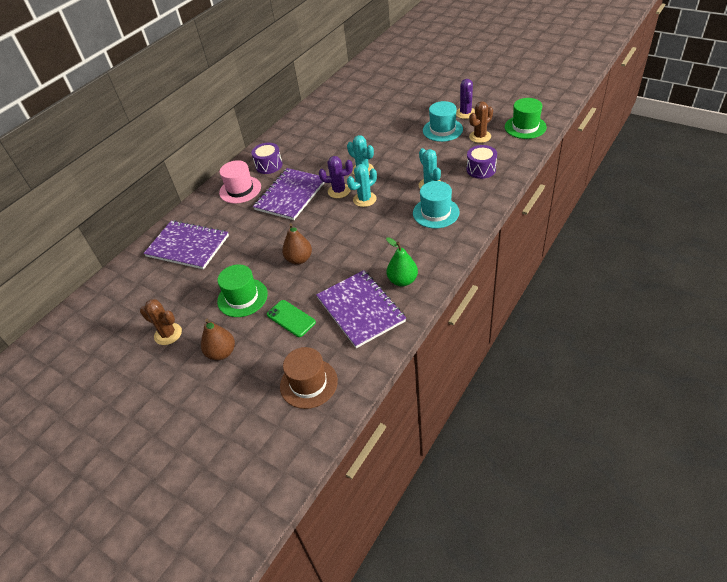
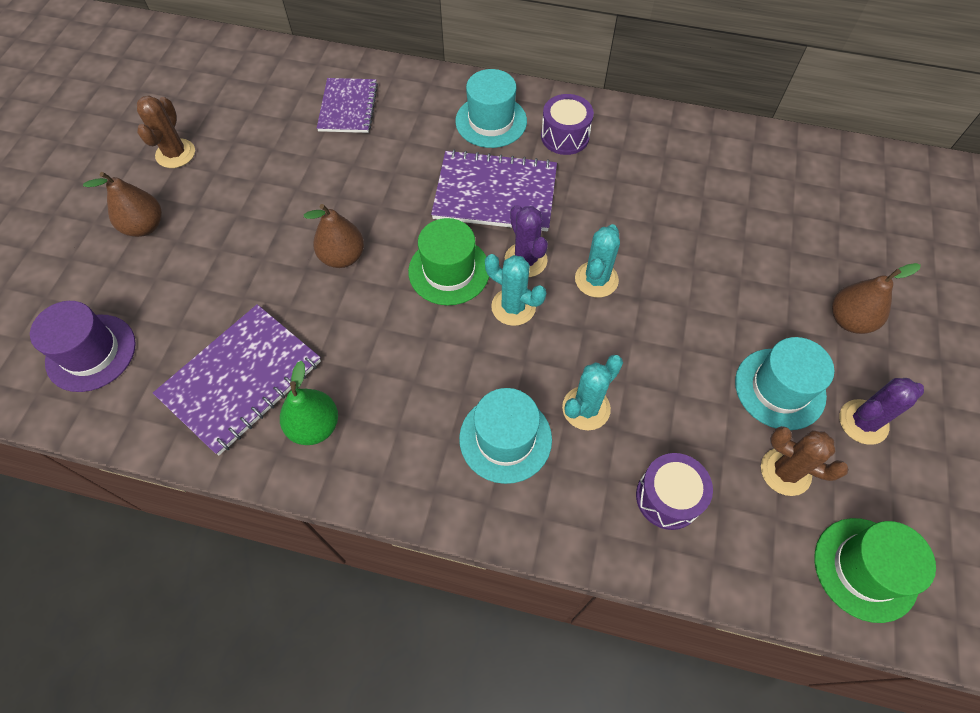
camera: 65 degrees right, 15 degrees up
(188, 246) = (348, 107): purple notebook -> purple notebook, size x0.66
(240, 190) = (491, 121): pink hat -> turquoise hat
(242, 297) = (251, 212): green hat -> green hat (449, 271)
(291, 318) = (214, 288): green phone -> none
(308, 383) = (91, 352): brown hat -> purple hat
(418, 105) = (849, 320): none -> brown pear

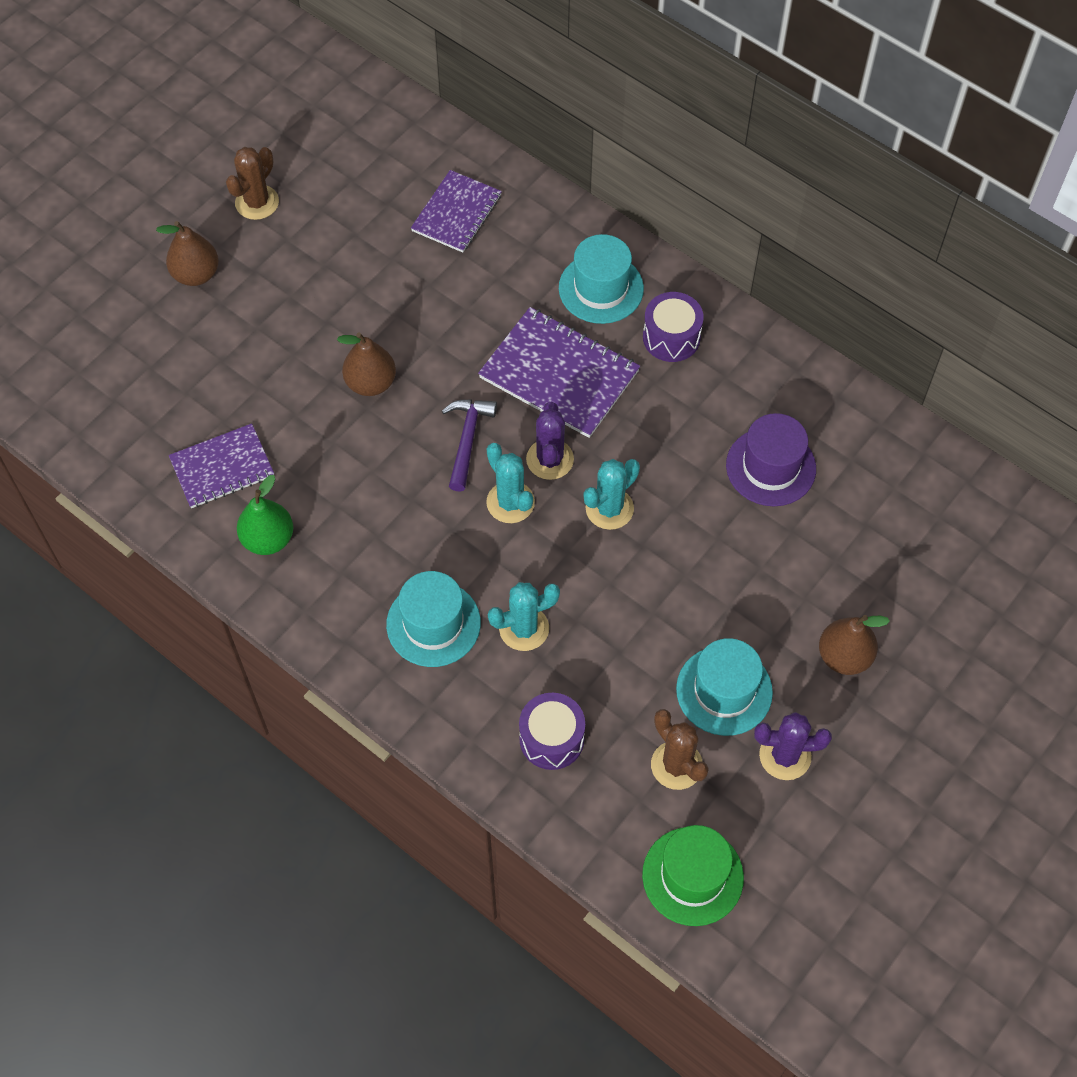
camera: 25 degrees right, 0 degrees up
(91, 352) = (100, 386): purple hat -> purple hat (770, 467)
(241, 379) = (222, 468): purple notebook -> purple notebook, size x0.66
(449, 271) = (467, 439): green hat -> purple hammer

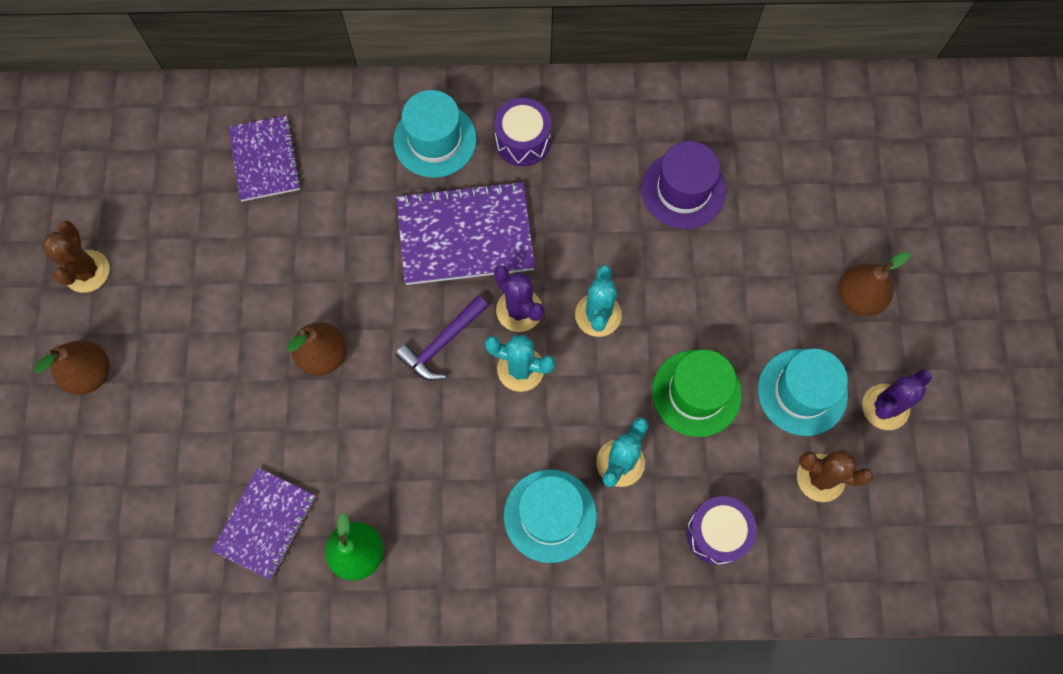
camera: 40 degrees left, 10 degrees up
(467, 439) = (442, 343): purple hammer -> purple hammer turned 105 degrees counterclockwise
(692, 876) = (904, 553): green hat -> green hat (696, 393)

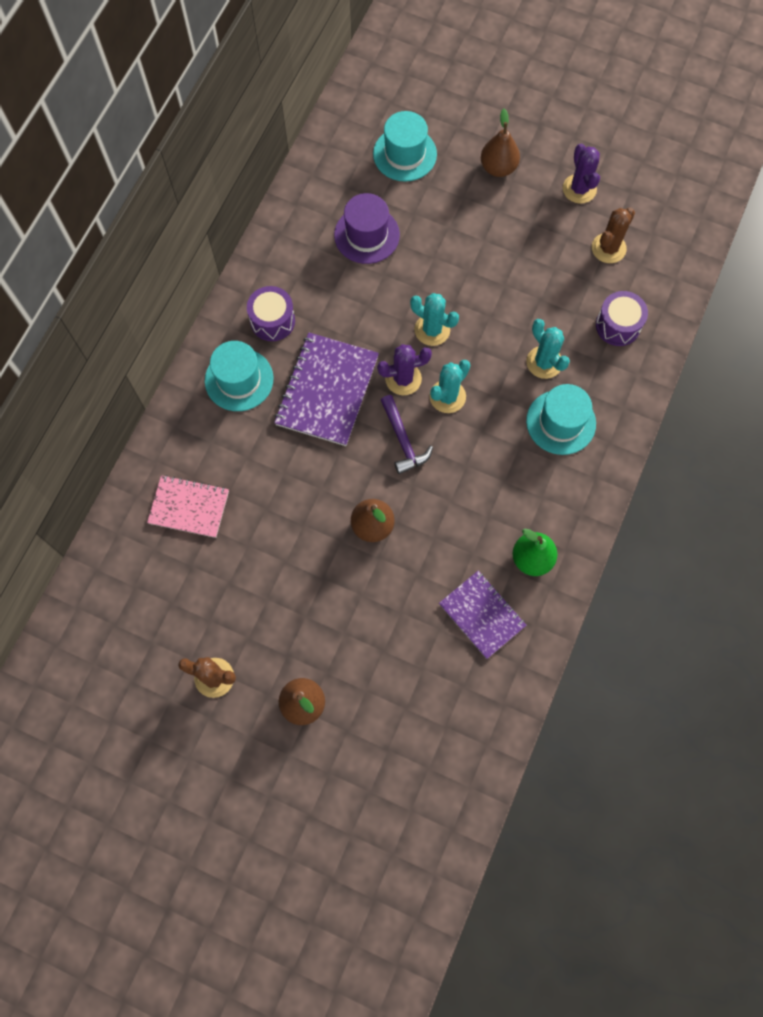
camera: 65 degrees left, 0 degrees up
(265, 159) = (189, 507): purple notebook -> pink notebook
(696, 393) = (517, 294): green hat -> none
(802, 392) = (547, 231): turquoise hat -> turquoise hat (405, 154)

